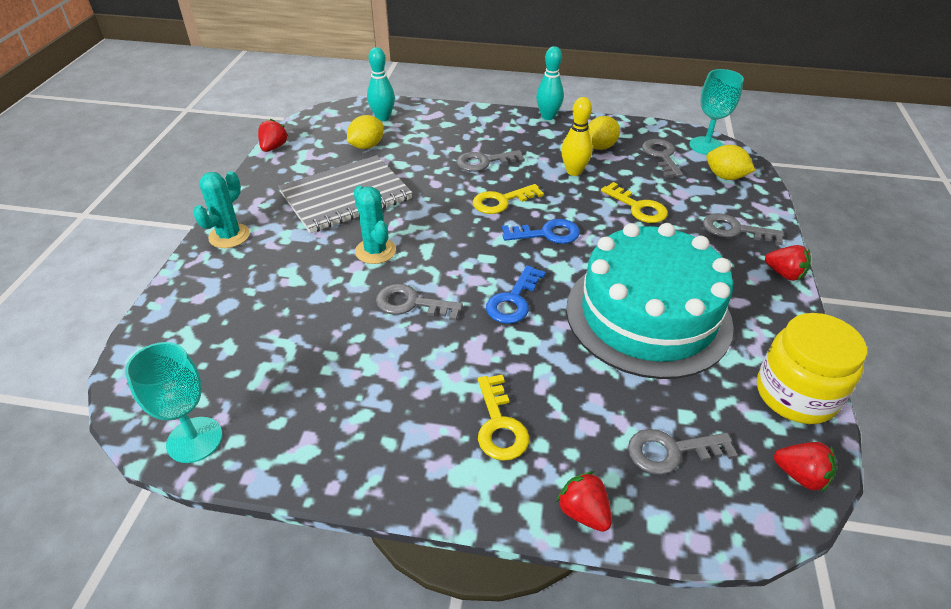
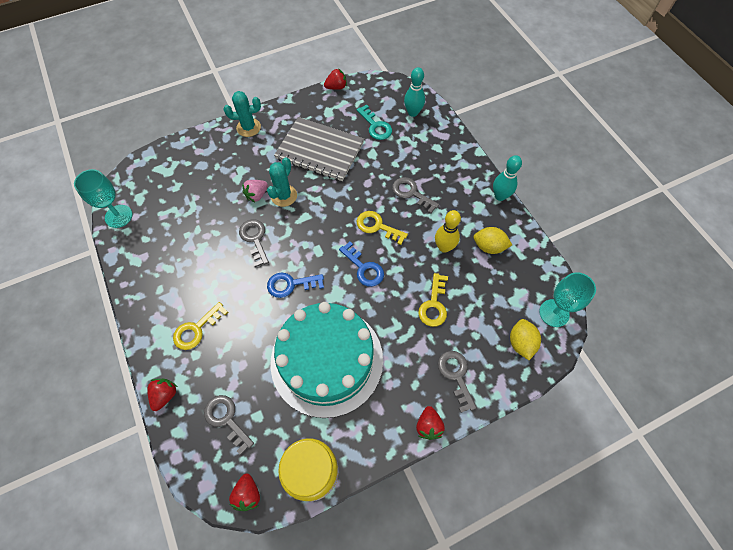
camera: 55 degrees right, 20 degrees up
(345, 273) = (257, 195): none -> pink strawberry
(367, 146) = (375, 126): yellow lemon -> turquoise key
(661, 156) = (512, 290): grey key -> none

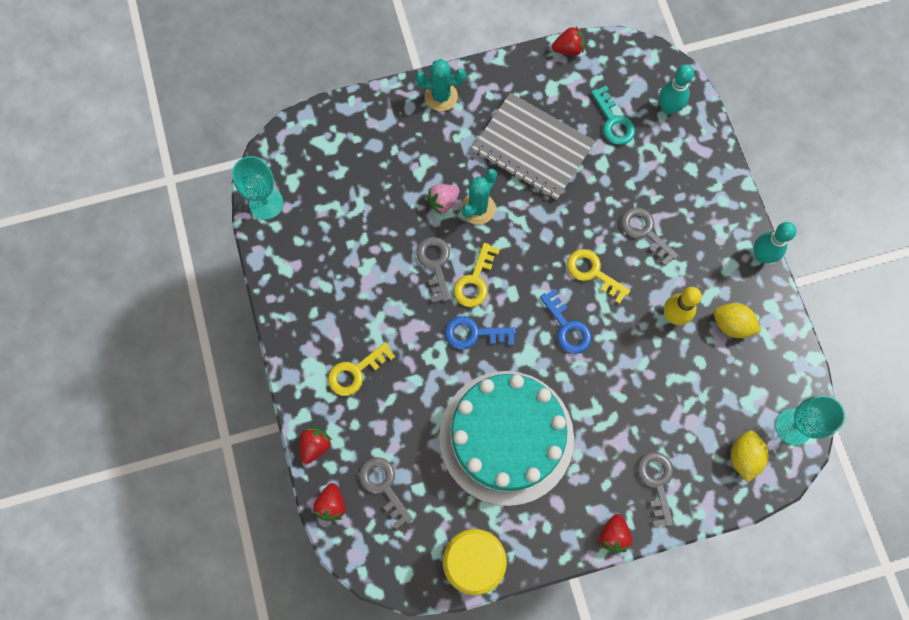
camera: 10 degrees right, 10 degrees up
(248, 494) = (401, 573): red strawberry -> red strawberry (331, 504)
(434, 304) = (646, 390): yellow key -> yellow key (475, 281)

